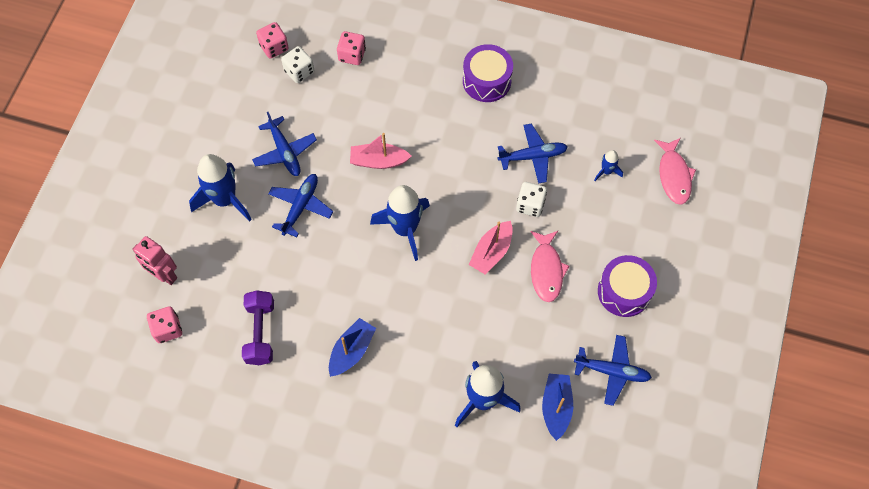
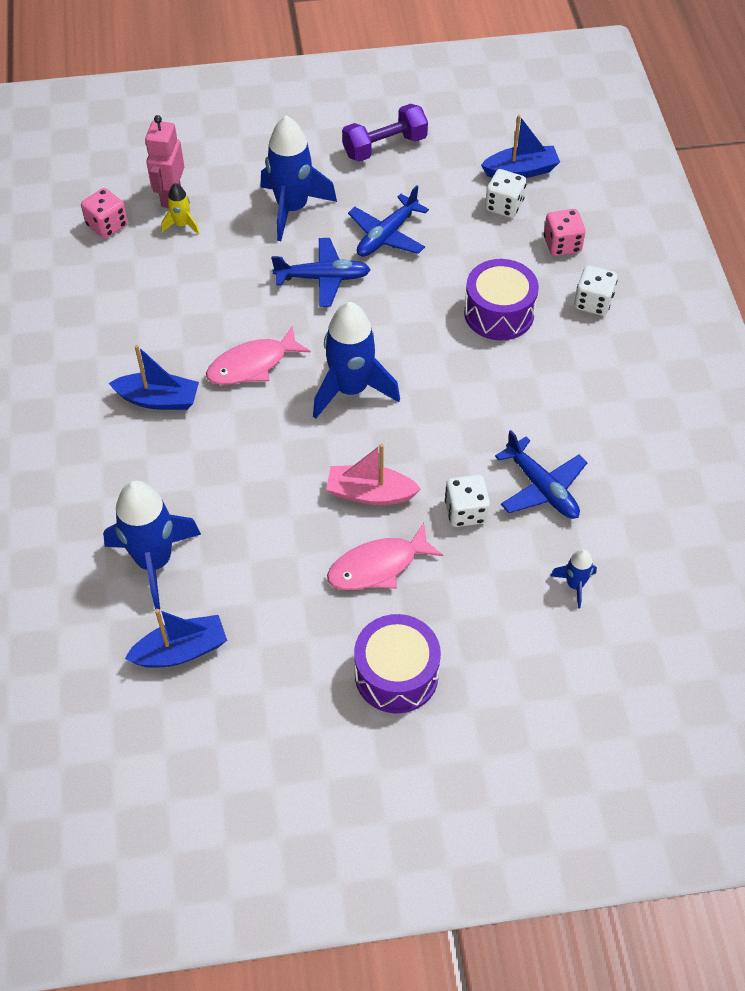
camera: 65 degrees right, 10 degrees down
(197, 278) = (182, 225): none -> yellow rocket
(260, 332) = (141, 306): purple dumbbell -> purple dumbbell (385, 147)
(274, 47) = (521, 171): pink dice -> blue boat
(378, 161) = (430, 327): pink boat -> none
(408, 61) = (593, 302): none -> white dice
(486, 81) = (622, 394): purple drum -> purple drum (499, 313)
(612, 371) = (266, 702): blue plane -> none
(674, 175) = (623, 675): pink fish -> pink fish (252, 365)

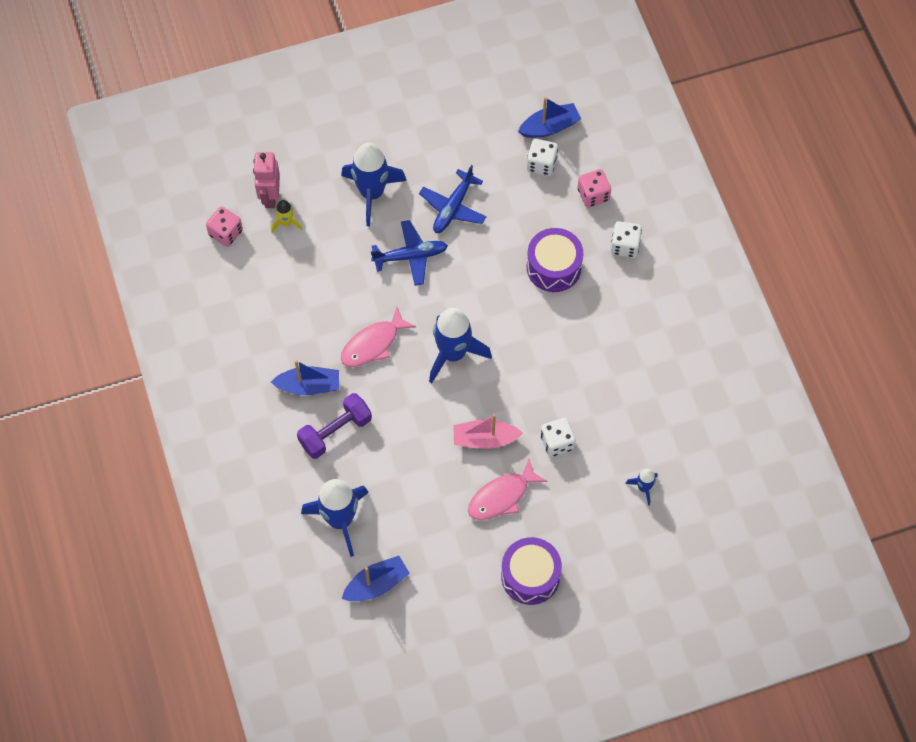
camera: 10 degrees left, 10 degrees up
(385, 147) = (434, 119): purple dumbbell -> purple dumbbell (335, 432)
(542, 488) = (609, 414): blue plane -> none

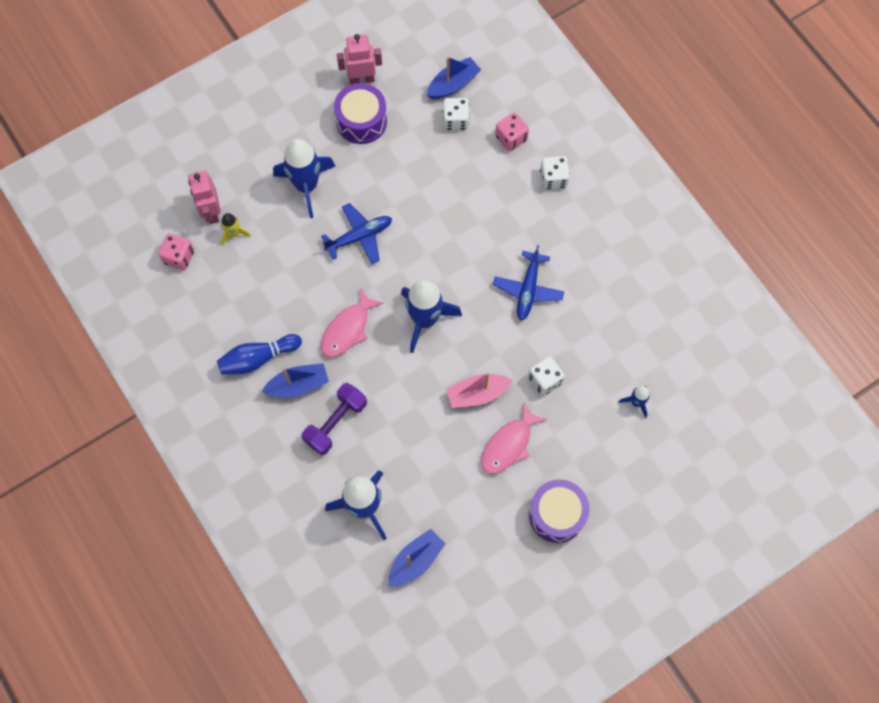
camera: 15 degrees left, 5 degrees up
(276, 350) = (258, 358): none -> blue bowling pin
(453, 208) = (386, 181): blue plane -> blue plane (528, 289)
(457, 100) = (361, 79): none -> pink robot
(553, 267) = (494, 214): purple drum -> purple drum (361, 121)

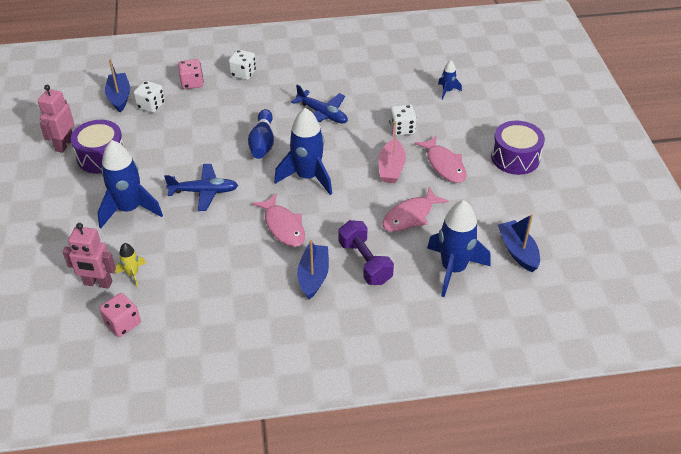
camera: 65 degrees left, 25 degrees down
(258, 358) = (269, 297): blue bowling pin -> blue bowling pin (262, 143)
(359, 236) = (204, 191): blue plane -> blue plane turned 90 degrees clockwise
(416, 440) = (410, 216): none -> pink fish

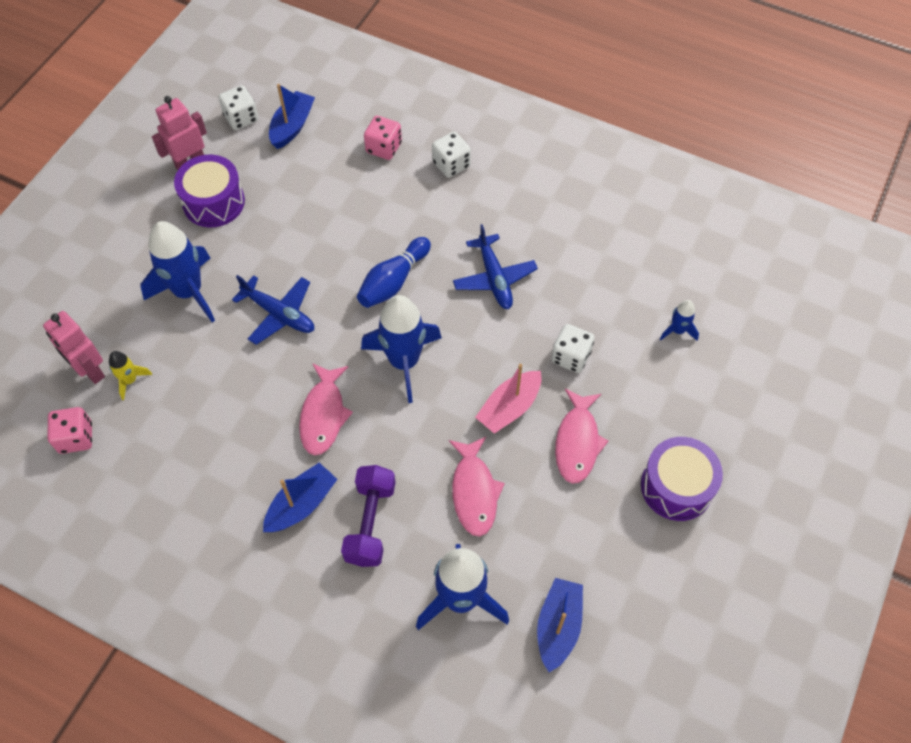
camera: 35 degrees right, 15 degrees up
(151, 106) = (316, 157): white dice -> white dice (241, 118)
(410, 216) = (474, 492): pink fish -> pink fish turned 90 degrees counterclockwise

